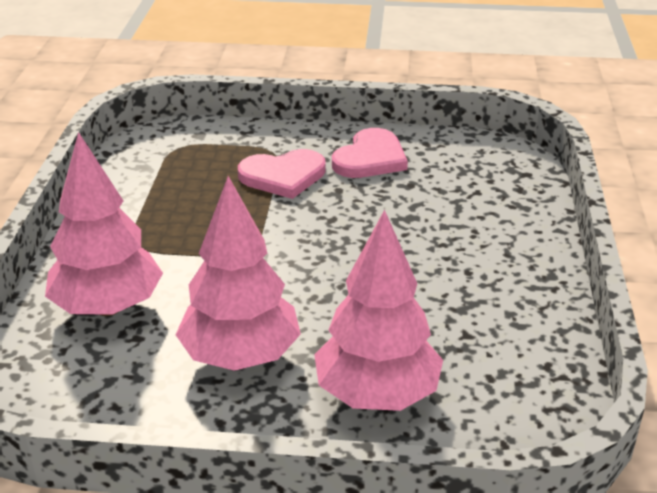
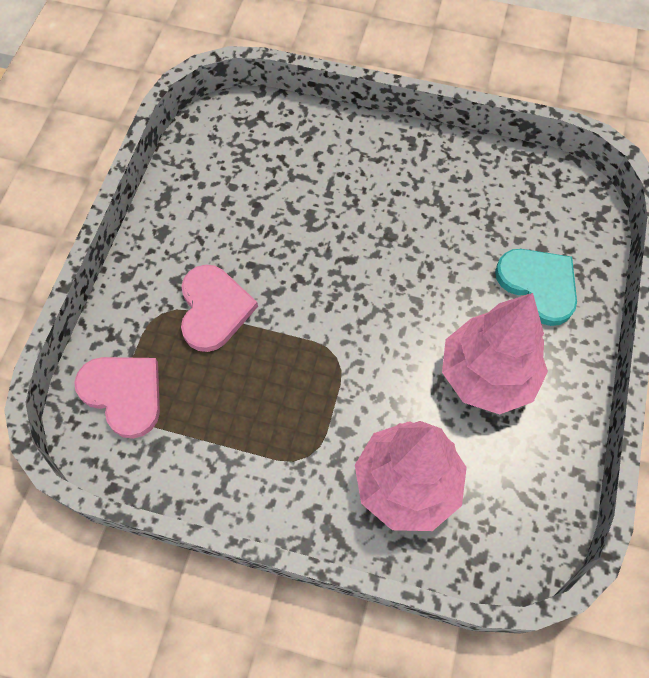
camera: 80 degrees left, 30 degrees up
(370, 158) = (201, 227): pink heart -> pink heart (123, 394)
(377, 395) = (538, 285): pink tree -> turquoise heart

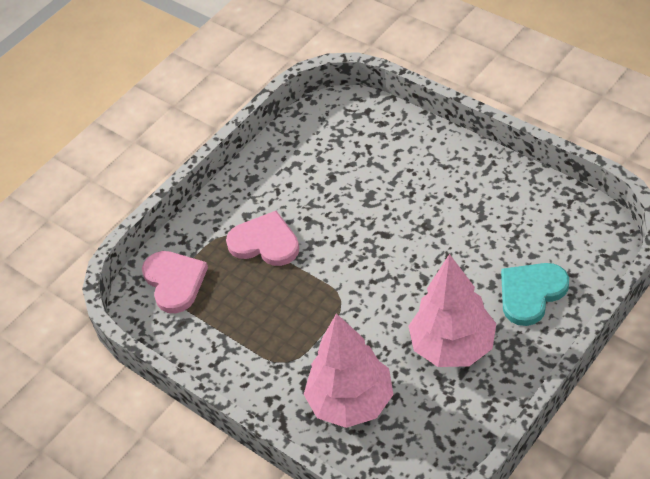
camera: 30 degrees right, 15 degrees down
(214, 309) = (265, 242): pink heart -> pink heart turned 90 degrees counterclockwise
(538, 285) = (531, 293): turquoise heart -> turquoise heart turned 120 degrees counterclockwise

